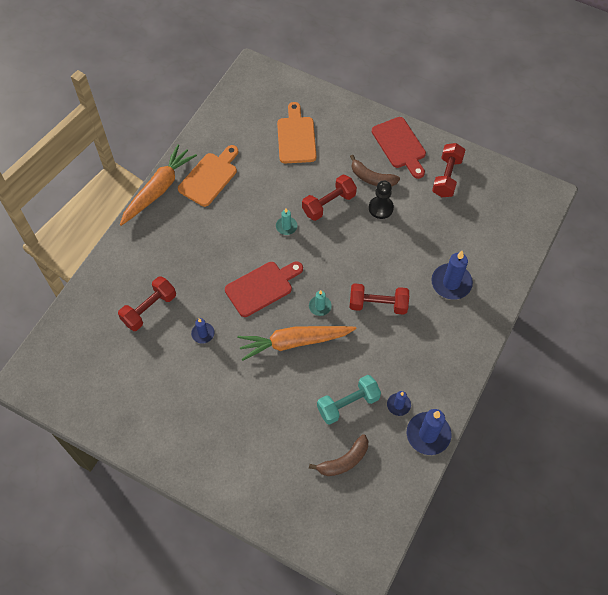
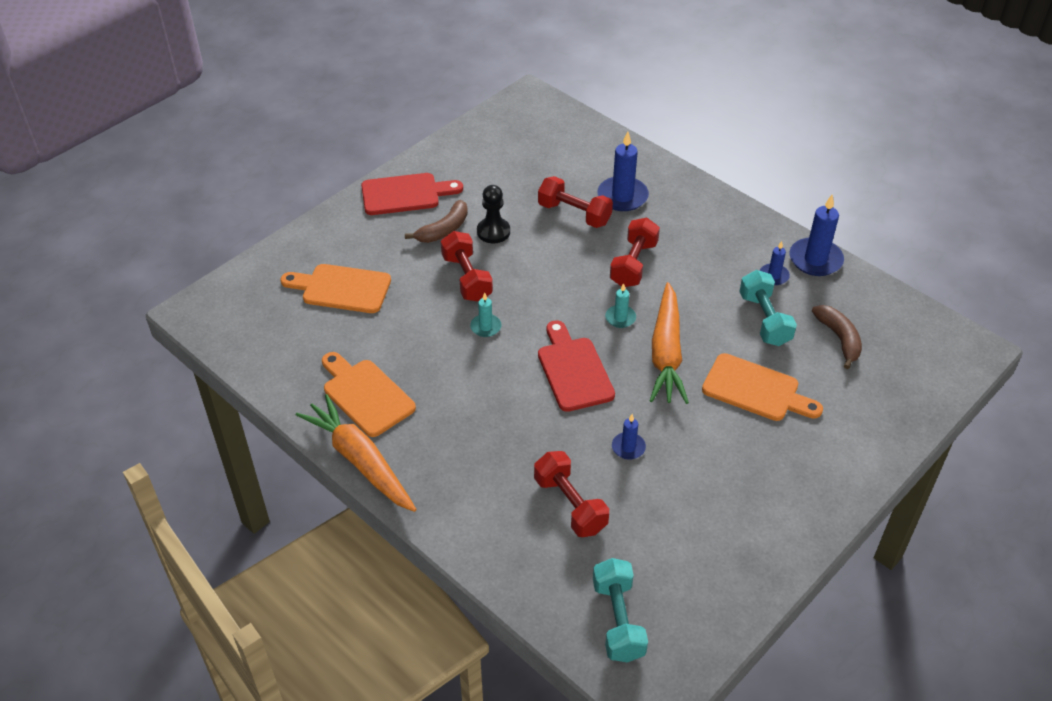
camera: 75 degrees left, 15 degrees down
(70, 353) = (618, 620): none -> turquoise dumbbell
(275, 407) = (756, 390): none -> orange cutting board
(447, 177) = (471, 166): red dumbbell -> red dumbbell (574, 214)

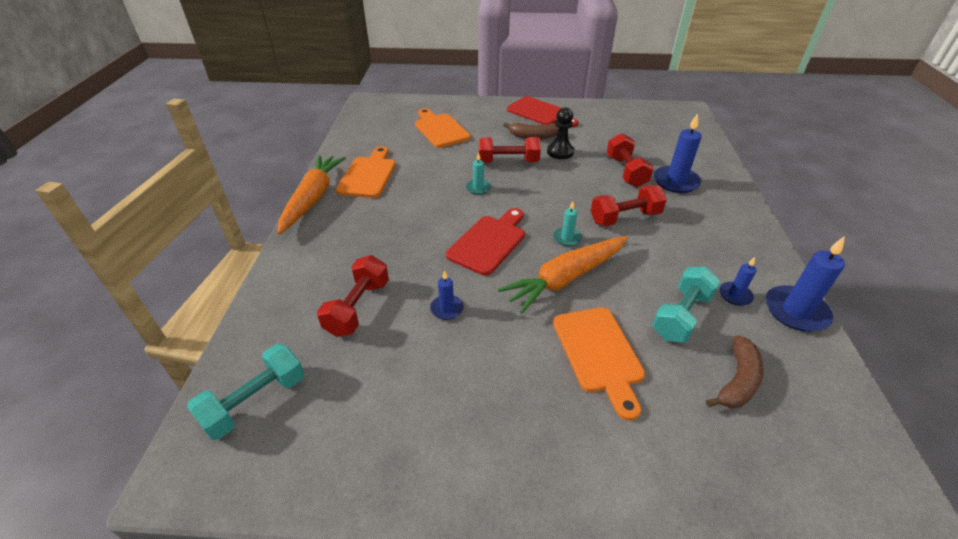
camera: 50 degrees right, 5 degrees down
(467, 278) = (508, 162): red dumbbell -> red dumbbell turned 60 degrees clockwise

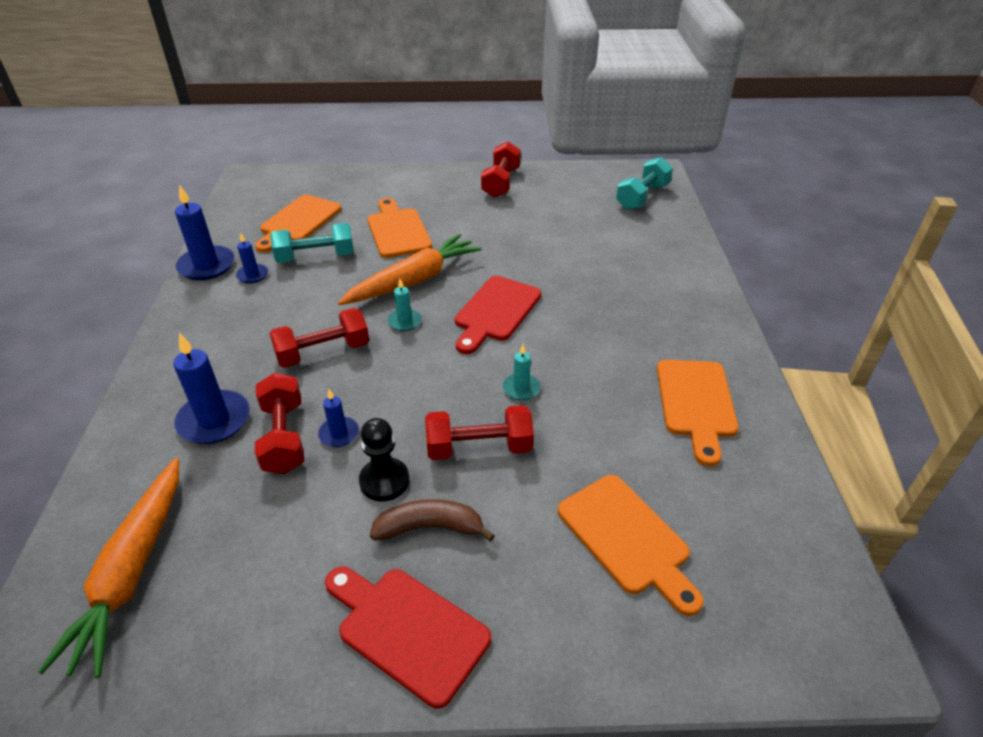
camera: 175 degrees right, 0 degrees up
(313, 198) = (743, 357): orange carrot -> orange carrot (132, 571)
(358, 307) = (606, 248): red dumbbell -> red dumbbell (501, 183)
(447, 309) = (526, 251): blue candle -> blue candle (339, 434)
(681, 316) = (315, 257): turquoise dumbbell -> turquoise dumbbell turned 45 degrees clockwise
(737, 381) = (298, 222): brown banana -> orange cutting board

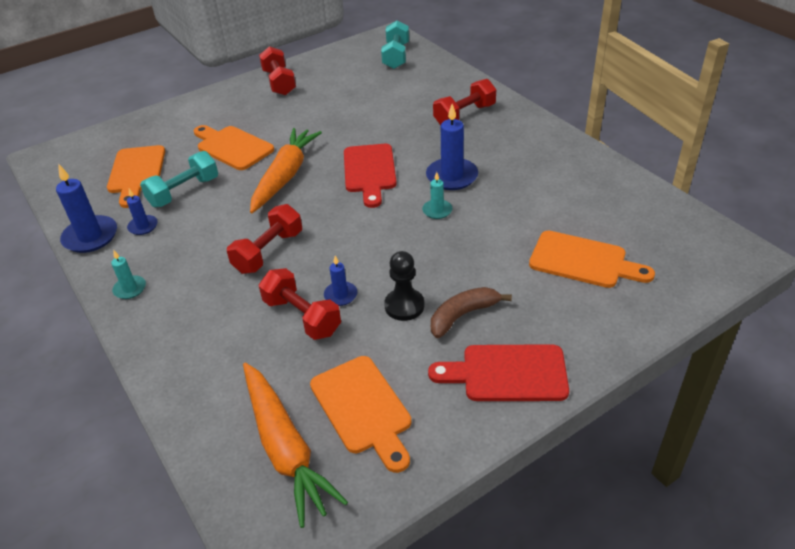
camera: 30 degrees left, 0 degrees up
(214, 420) = (233, 333): blue candle -> blue candle (452, 176)
(404, 322) = (309, 206): turquoise candle -> turquoise candle (130, 289)
(479, 447) = (446, 257): red dumbbell -> red dumbbell (464, 115)
(696, 403) = (552, 170): orange cutting board -> orange cutting board (363, 409)

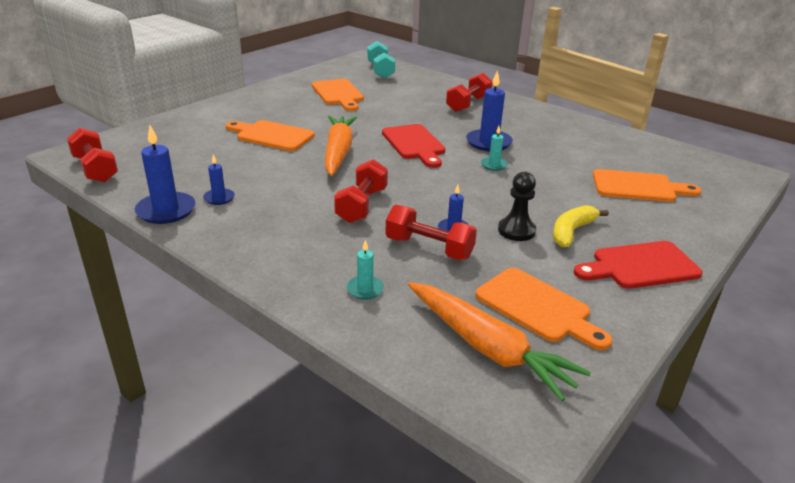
camera: 20 degrees left, 10 degrees down
(130, 289) = (237, 246): turquoise candle -> turquoise candle (365, 289)
(136, 173) = (184, 160): orange cutting board -> orange cutting board (338, 94)
(184, 192) = (245, 170): turquoise dumbbell -> none
(279, 83) = (286, 91): red dumbbell -> red dumbbell (95, 169)
(462, 315) = (571, 232): brown banana -> yellow banana

